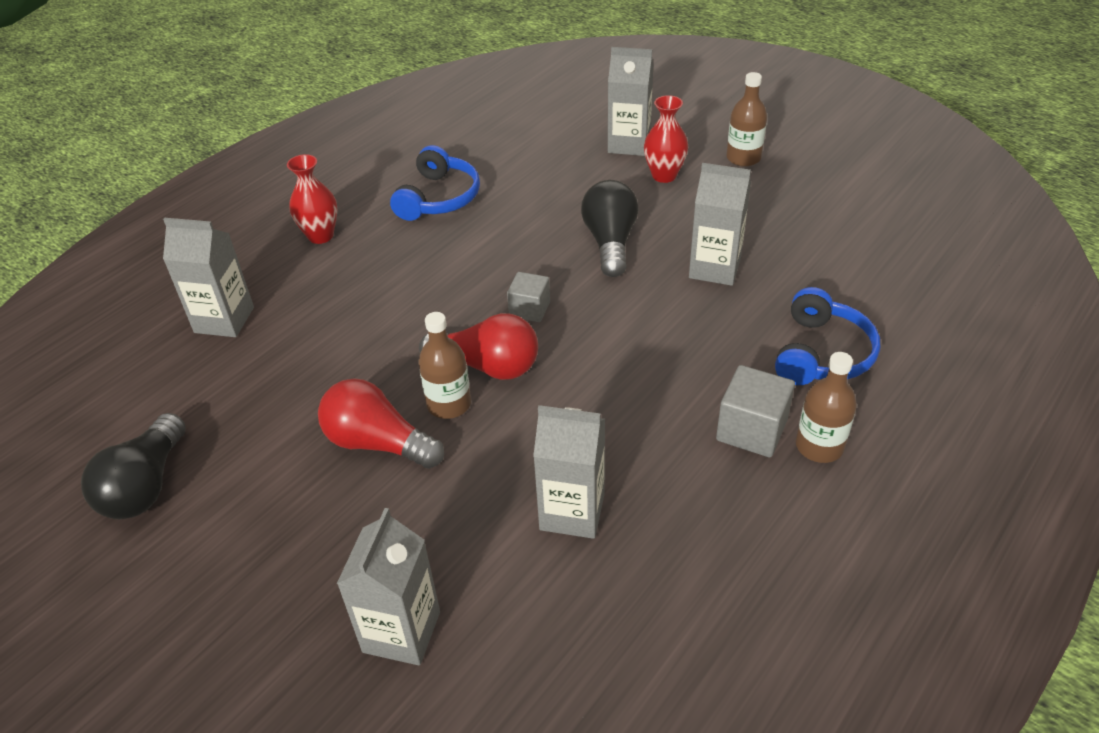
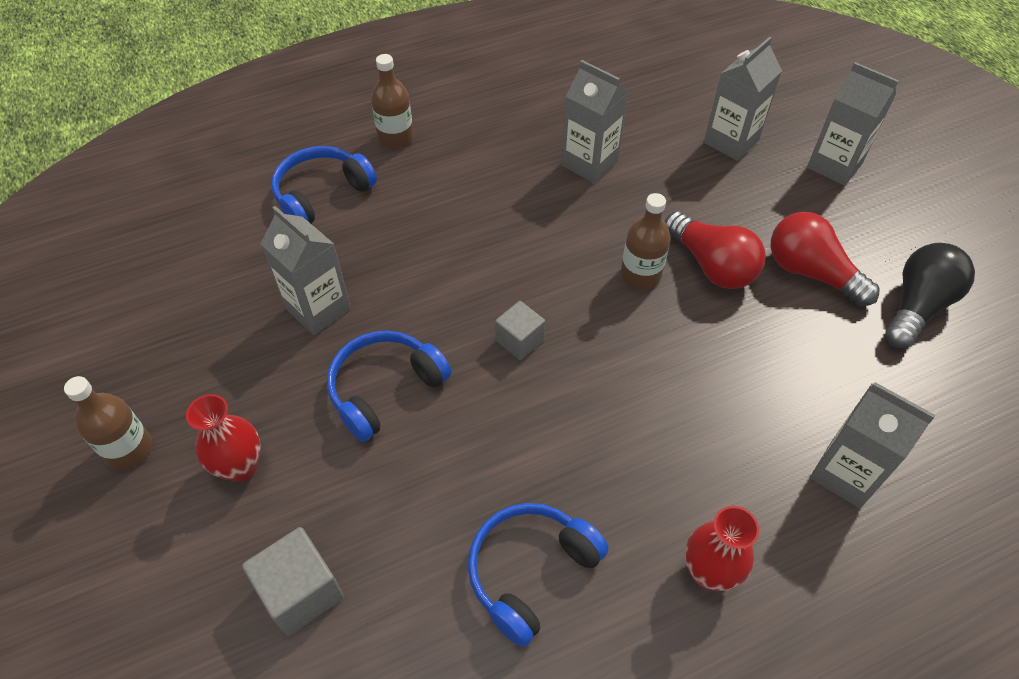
camera: 155 degrees left, 10 degrees up
(487, 366) = (591, 296): red light bulb -> red light bulb (810, 273)
(610, 242) = (384, 389): black light bulb -> blue headphones
(629, 144) = (224, 555): grey carton -> grey carton (834, 165)
(751, 430) = (428, 164): grey cube -> grey cube (301, 592)

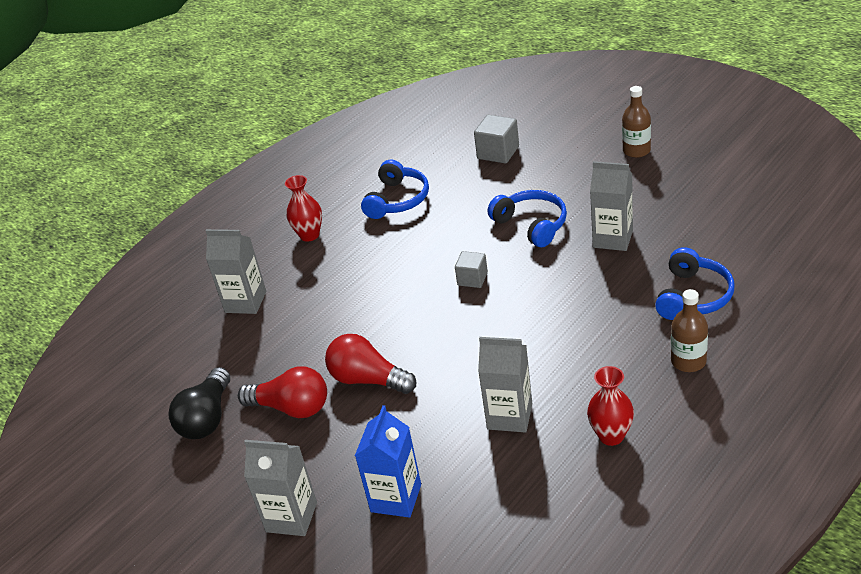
camera: 160 degrees right, 15 degrees down
(240, 466) = (573, 169): red vase -> red vase (611, 436)
(384, 389) = (532, 225): blue headphones -> blue headphones turned 60 degrees counterclockwise
(640, 275) = (417, 350): brown bottle -> none
(731, 141) = (396, 498): grey carton -> blue carton

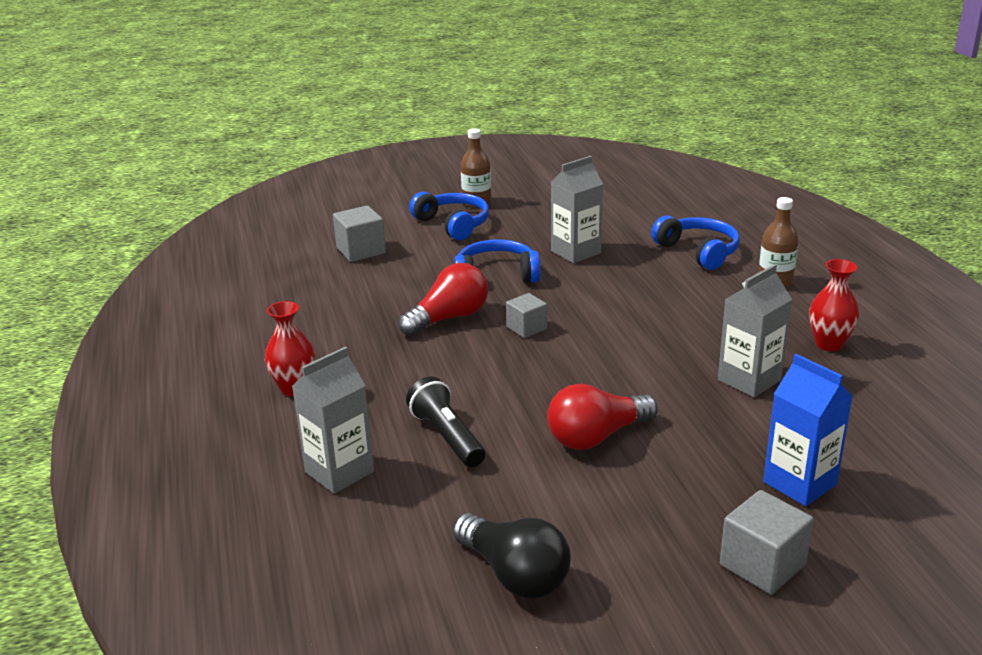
camera: 60 degrees left, 10 degrees down
(291, 407) = (577, 502): red light bulb -> red light bulb (449, 318)
(291, 517) = (762, 565): grey carton -> grey cube
(313, 320) = (447, 437): none -> black flashlight
(397, 200) = (333, 320): blue headphones -> blue headphones (453, 224)

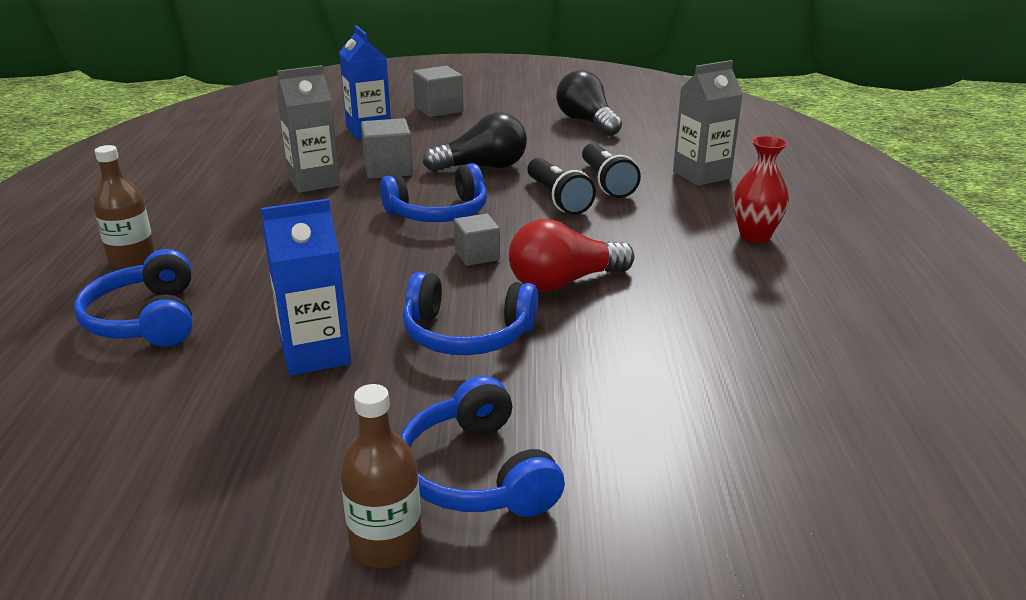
camera: 165 degrees left, 0 degrees up
(361, 251) = (678, 434): grey cube -> grey cube (388, 169)
(490, 402) = (557, 199): none -> black flashlight
(575, 252) = (315, 354): grey carton -> blue carton
(591, 364) = (439, 213): none -> blue headphones
(597, 437) = (482, 167): red light bulb -> black light bulb
(829, 344) = (199, 195): red vase -> none

